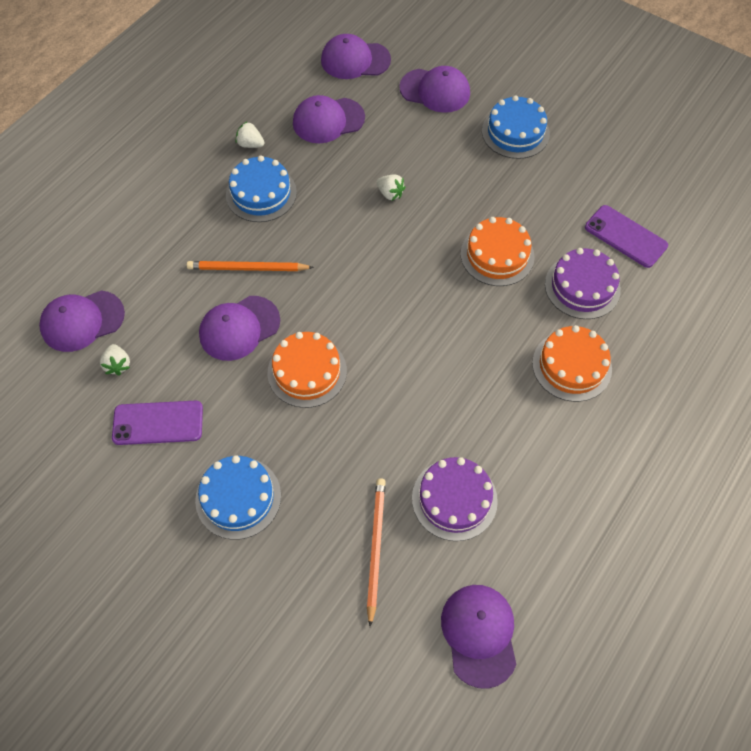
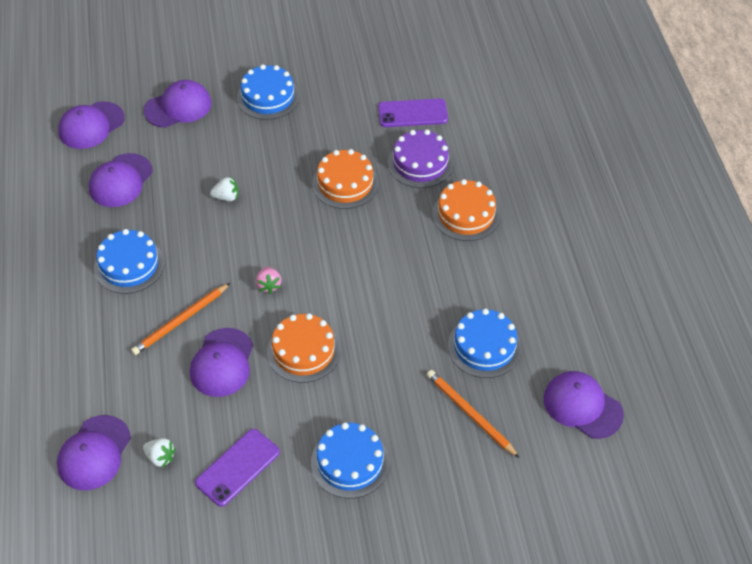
camera: 45 degrees left, 10 degrees down
(250, 144) = (78, 238): white strawberry -> none
(341, 293) = (268, 285): none -> pink strawberry
(454, 499) = (484, 346): purple cake -> blue cake

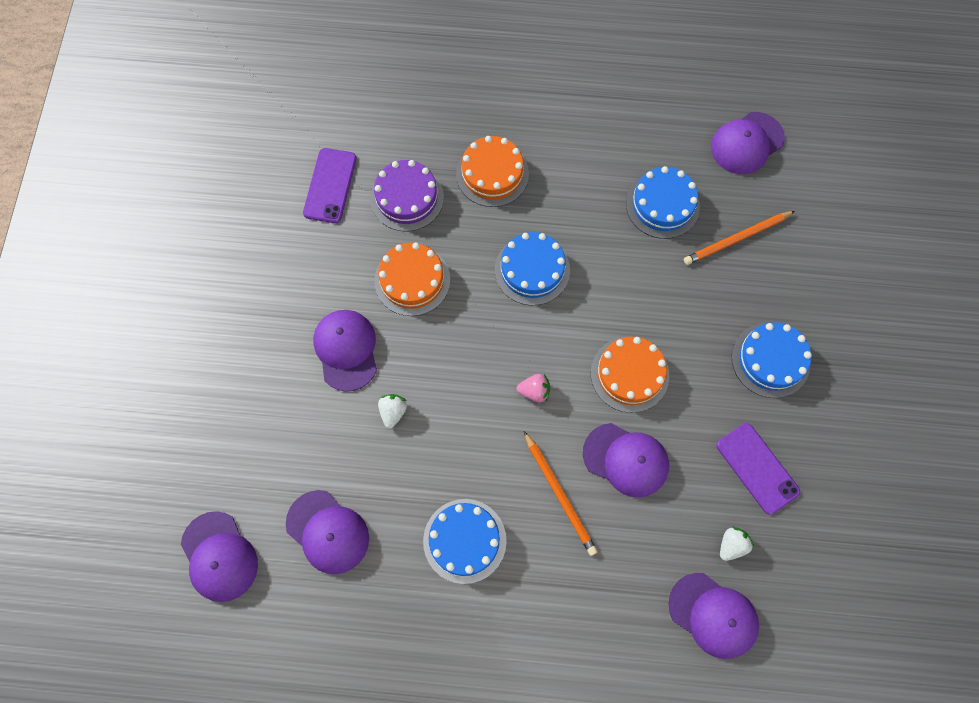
camera: 75 degrees left, 20 degrees up
(178, 107) = (225, 442): purple cap -> purple cap (346, 350)
(268, 97) = (247, 333): blue cake -> blue cake (532, 270)

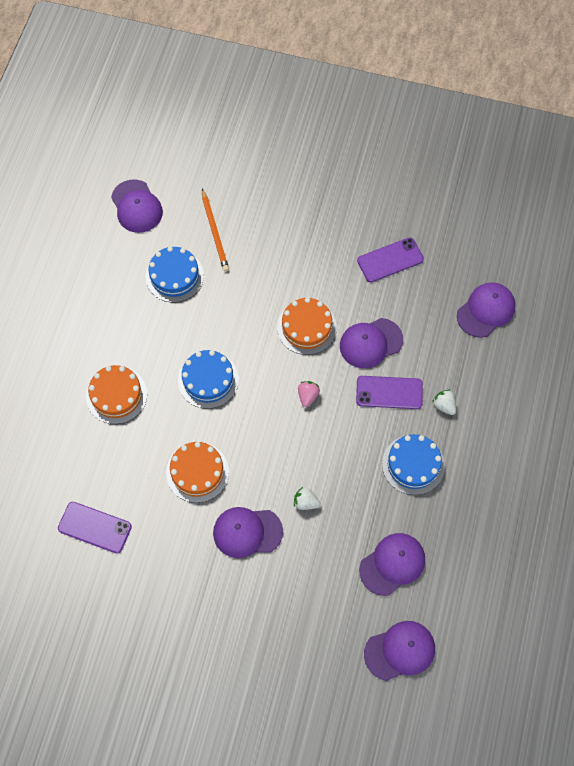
camera: 80 degrees left, 5 degrees down
(407, 198) = (122, 466): purple cake -> none
(560, 494) = (389, 392): orange pencil -> purple phone
(626, 460) = (370, 343): purple cap -> purple cap turned 150 degrees counterclockwise
(731, 545) = (440, 288): white strawberry -> white strawberry (444, 405)
(770, 360) = (313, 233): blue cake -> none

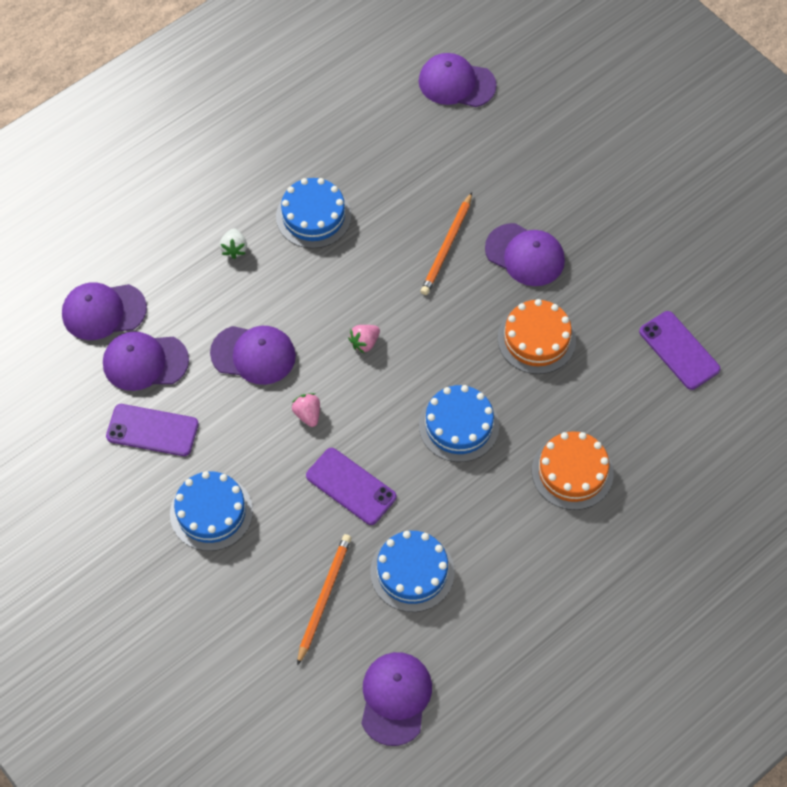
camera: 145 degrees left, 5 degrees down
(305, 502) = (447, 246): white strawberry -> orange pencil
(306, 327) = (307, 414): orange cake -> pink strawberry
(316, 237) = (211, 512): none -> blue cake
(389, 392) = (278, 294): purple phone -> purple phone (351, 486)
(392, 564) = (406, 148): purple cap -> purple cap (145, 362)

